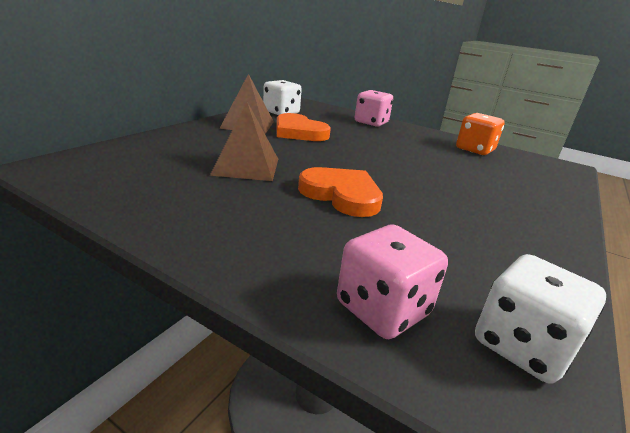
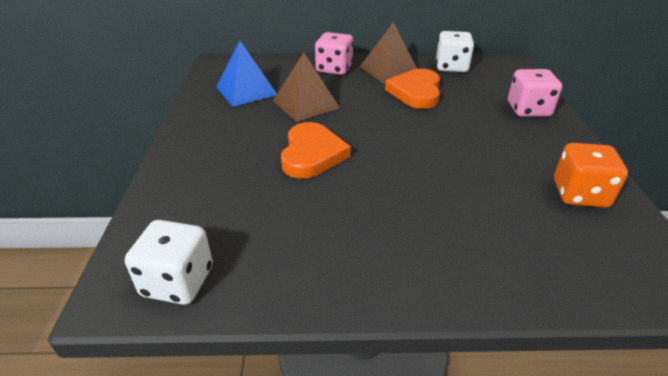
camera: 60 degrees right, 10 degrees up
(159, 178) = (246, 90): none -> blue pyramid
(382, 309) = (174, 215): pink dice -> pink dice (334, 69)

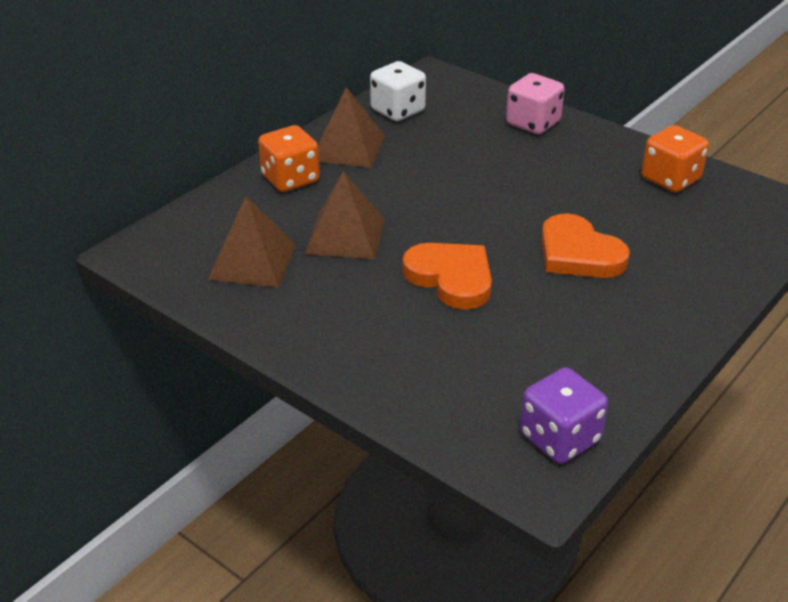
camera: 50 degrees left, 0 degrees up
(178, 281) = (559, 438): white dice -> purple dice
(246, 90) = (252, 261): blue pyramid -> brown pyramid
(334, 69) = (290, 179): pink dice -> orange dice
(416, 92) = (418, 159): orange heart -> orange heart (578, 254)

